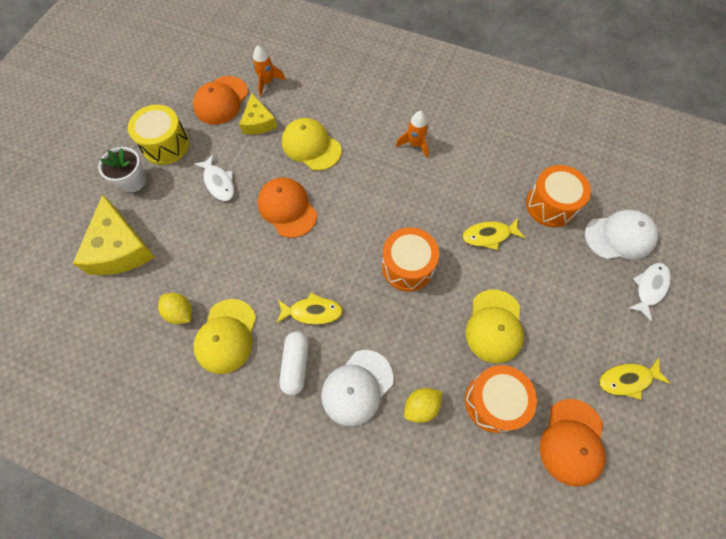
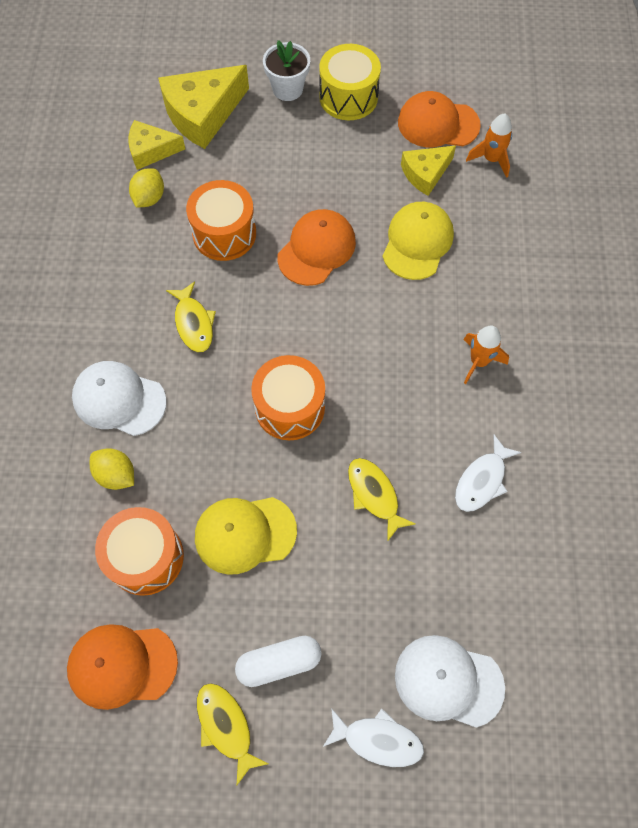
camera: 70 degrees right, 0 degrees up
(133, 298) = (151, 150): none -> yellow cheese
(219, 182) = (321, 168): white fish -> white fish (482, 480)
(226, 336) = (137, 250): yellow cap -> none
(296, 365) = (126, 329): white capsule -> white capsule (279, 662)
(550, 205) = (459, 568): orange drum -> orange drum (224, 233)
(620, 236) = (448, 681): white cap -> white cap turned 135 degrees clockwise

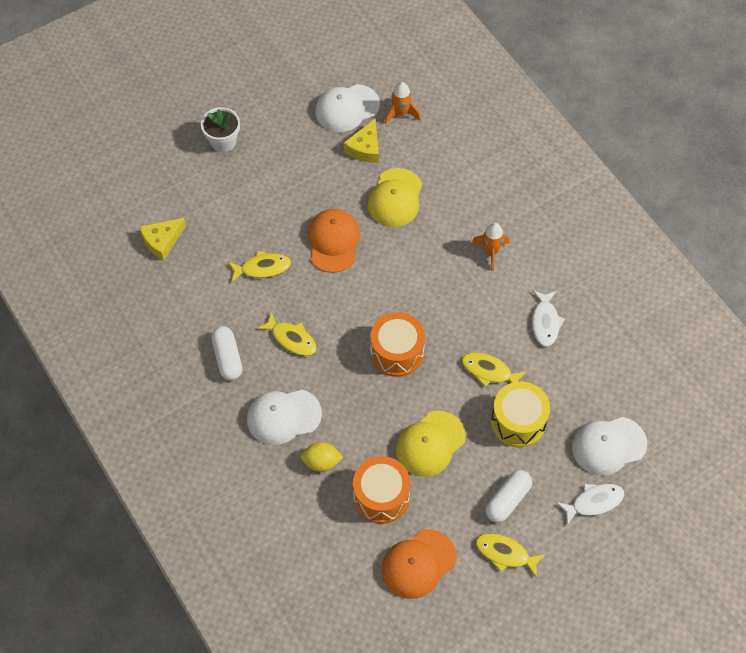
camera: 35 degrees left, 5 degrees down
(116, 303) = (227, 358): none -> white capsule
(149, 198) = (190, 275): yellow lemon -> none
(202, 114) = (177, 194): yellow cheese -> none
(224, 233) = (262, 268): orange drum -> yellow fish
(348, 97) = (271, 123): yellow drum -> yellow drum (518, 421)
(417, 242) = (395, 198): yellow cap -> yellow cap turned 150 degrees counterclockwise
(438, 124) = (347, 108): orange cap -> white cap

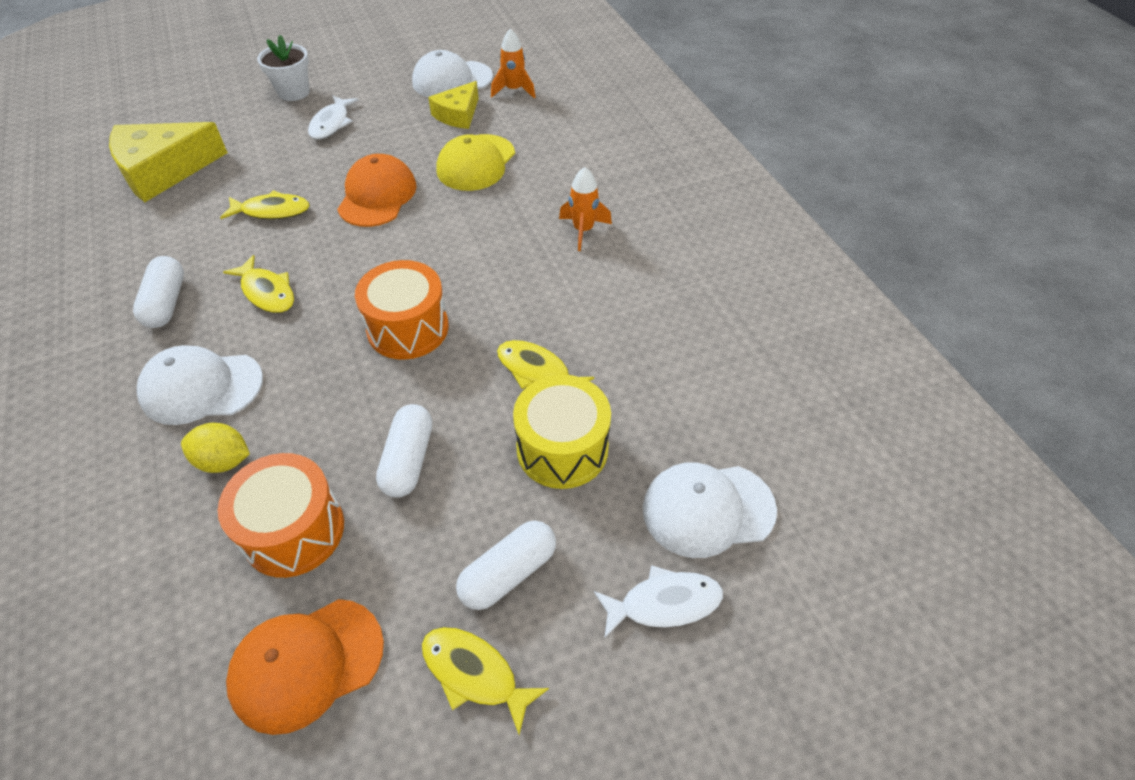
camera: 10 degrees right, 10 degrees down
(162, 241) = (164, 170): yellow cheese -> yellow cheese, size x1.68
(430, 444) = (408, 460): yellow cap -> white capsule
(545, 322) = (640, 320): white fish -> white fish (331, 124)

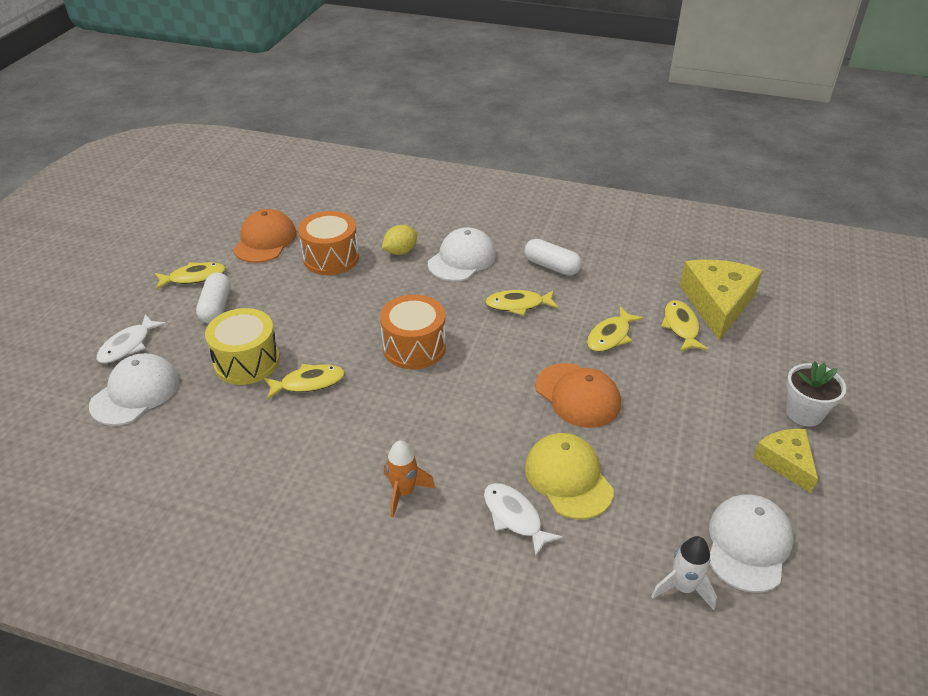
camera: 130 degrees right, 10 degrees down
(221, 178) = (681, 326): none -> yellow fish
(331, 124) = (720, 414): white fish -> white fish (514, 517)
(408, 460) = (319, 305): white capsule -> none
(458, 114) = (667, 510): yellow cheese -> yellow cheese (786, 462)
(514, 90) = (683, 587): orange rocket -> white rocket

